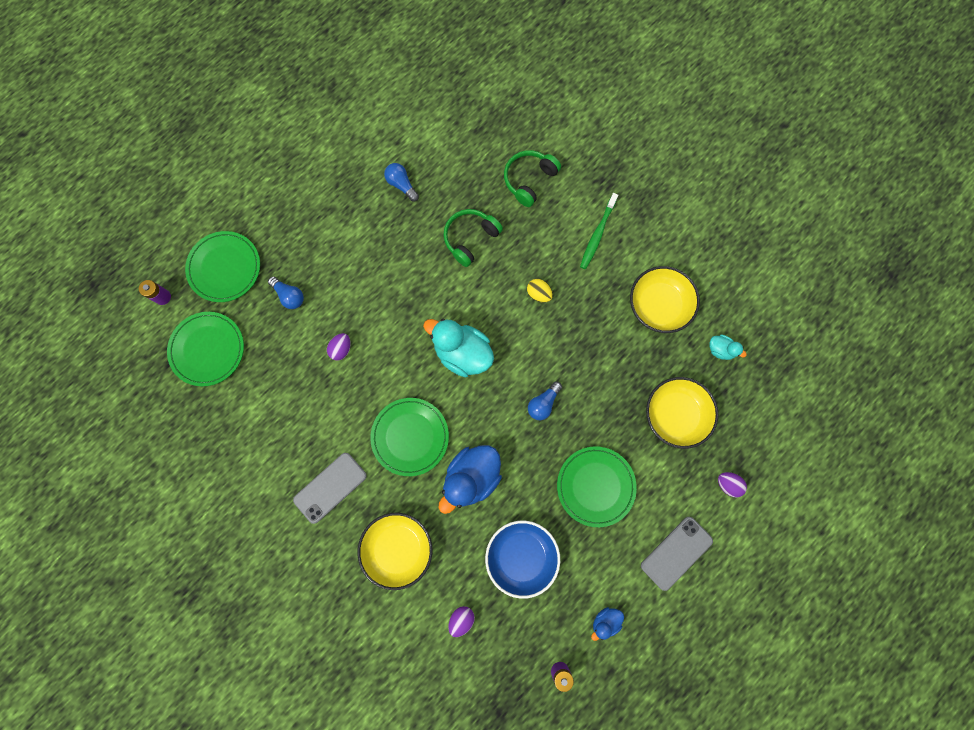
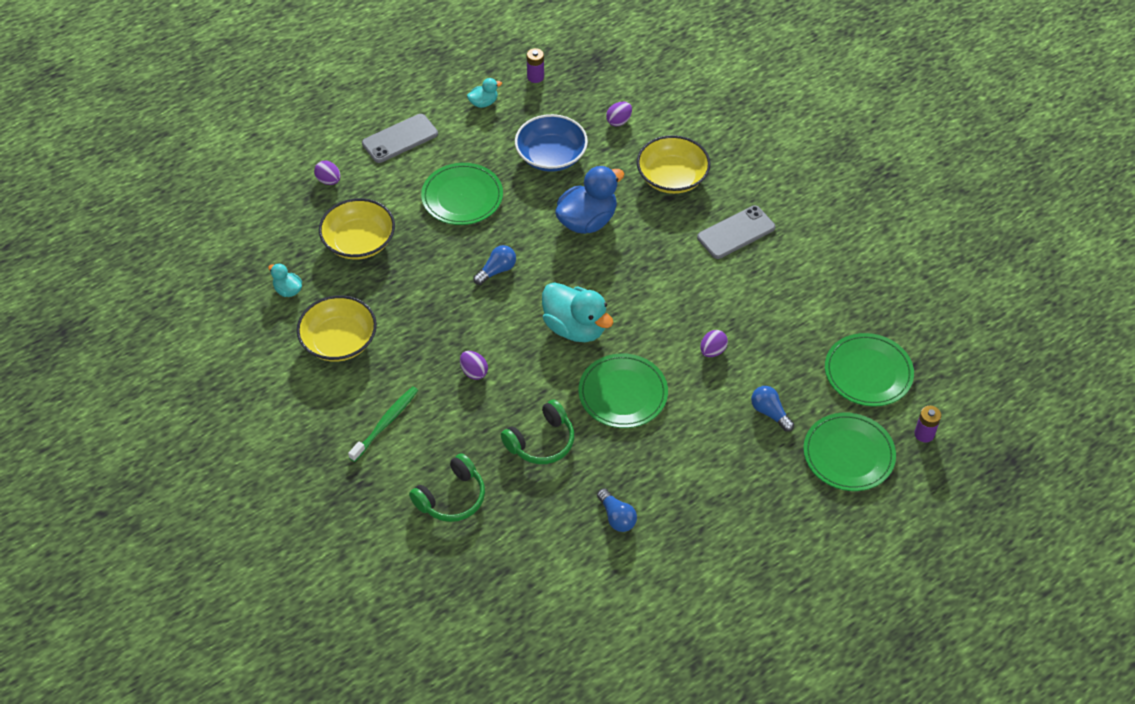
camera: 170 degrees left, 25 degrees down
(410, 437) = (646, 262): green plate -> green plate (623, 393)
(538, 294) = (474, 372): yellow egg -> purple egg
(605, 621) = (483, 103): blue duck -> turquoise duck

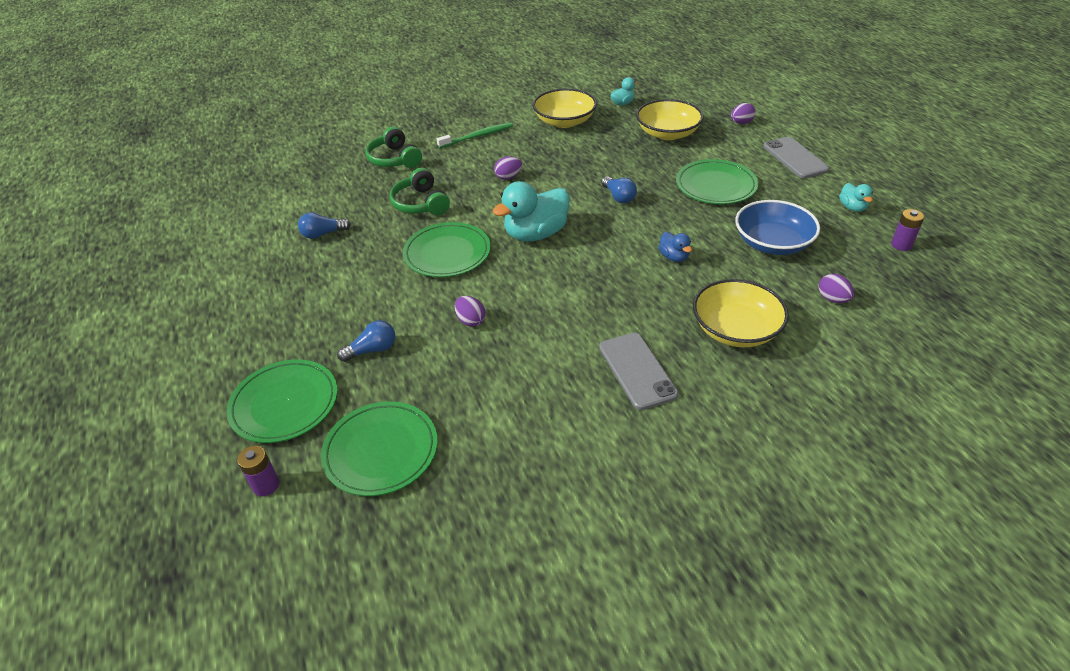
camera: 105 degrees right, 10 degrees down
(386, 423) = (477, 136): green toothbrush -> green toothbrush turned 75 degrees counterclockwise
(587, 221) = (674, 257): blue duck -> blue duck, size x0.49

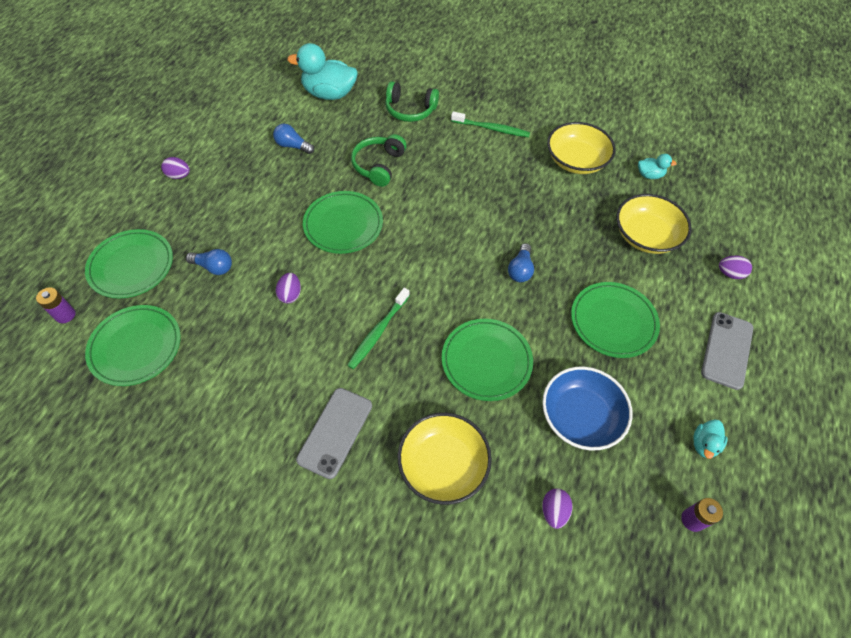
camera: 40 degrees right, 15 degrees up
(395, 159) = (410, 110): green headphones -> green headphones turned 90 degrees counterclockwise
(508, 177) = (465, 186): purple egg -> purple egg (179, 176)
(535, 234) = (418, 255): turquoise duck -> turquoise duck (329, 94)
(575, 294) = (378, 332): none -> green toothbrush
(674, 257) = (486, 361): blue duck -> green plate

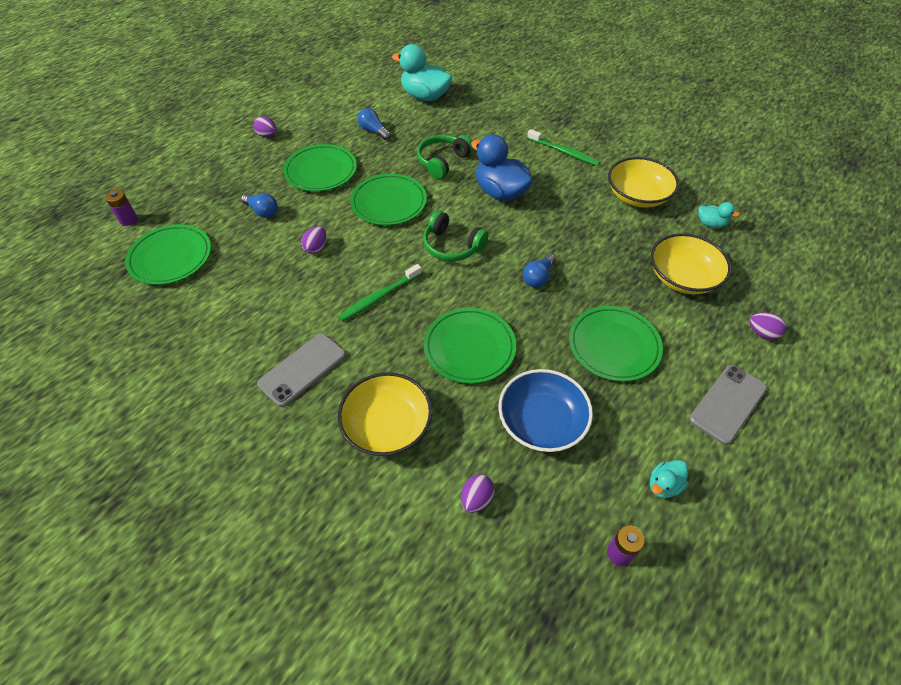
camera: 20 degrees right, 5 degrees down
(131, 266) = (197, 195): green plate -> green plate (321, 171)
(410, 110) = (493, 122): green headphones -> green headphones (452, 246)
(449, 187) = (500, 192): none -> blue duck

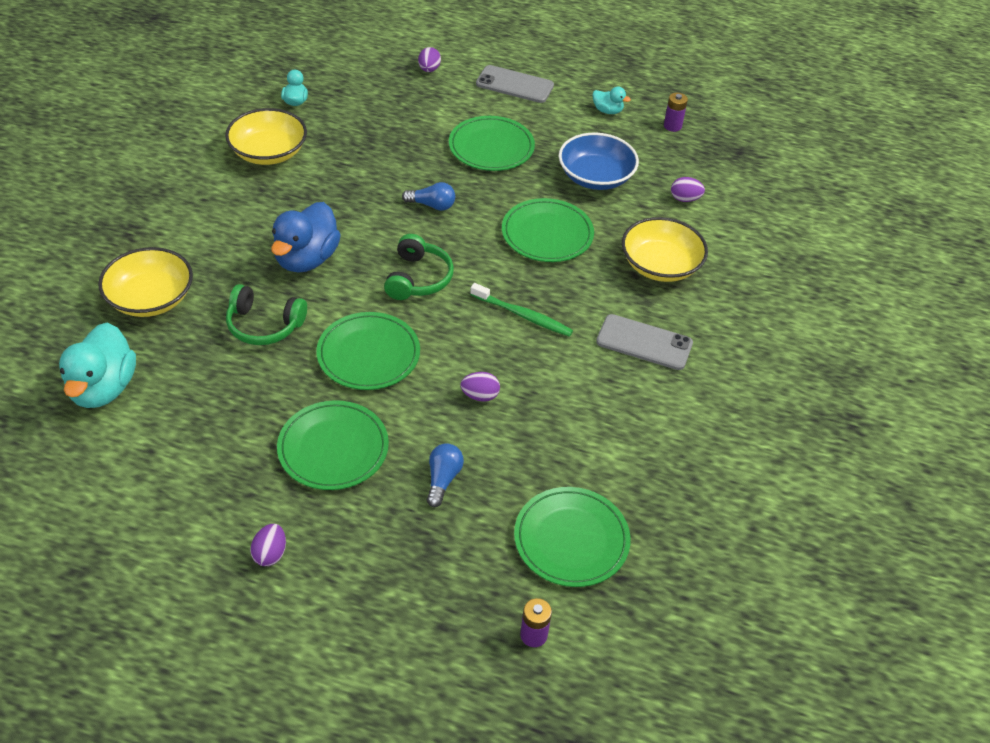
camera: 115 degrees left, 5 degrees down
(373, 131) = (216, 421): blue light bulb -> none
(564, 152) = (204, 219): green toothbrush -> none
(683, 277) = (383, 114): yellow bowl -> yellow bowl (150, 298)

